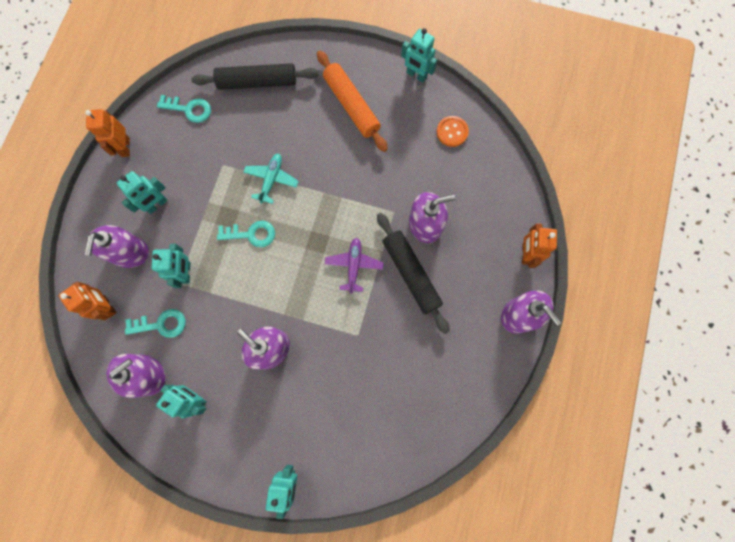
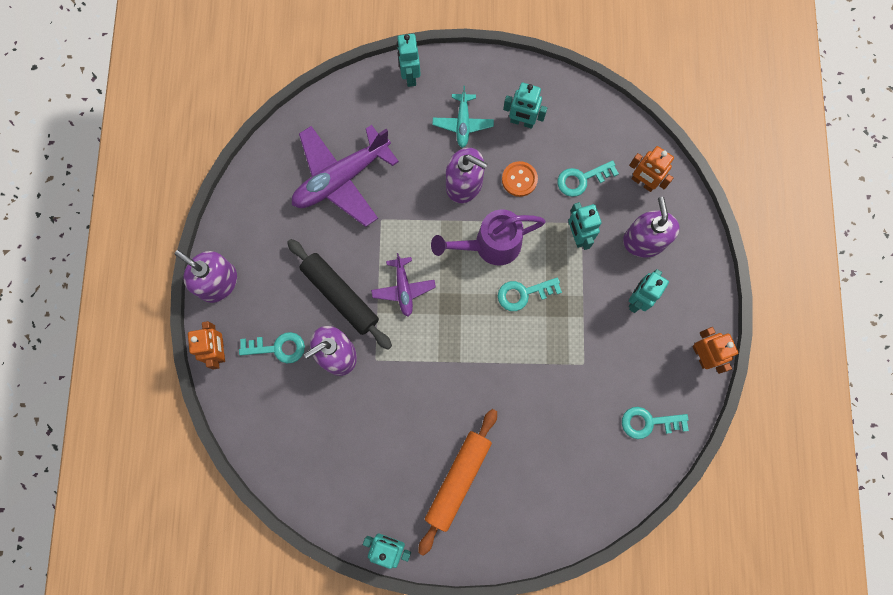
camera: 165 degrees right, 0 degrees up
(148, 374) = (575, 131): purple soap dispenser -> none
(257, 82) = (581, 480): black rolling pin -> none
(267, 284) = (489, 245): none -> purple watering can
(271, 180) = (522, 361): turquoise plane -> turquoise plane (463, 123)
(351, 105) = (458, 480): orange rolling pin -> orange rolling pin turned 75 degrees clockwise
(384, 386) = (341, 178): none -> purple plane
(452, 132) = (329, 478): orange button -> orange button (519, 179)
(474, 243) = (278, 348): none -> turquoise key

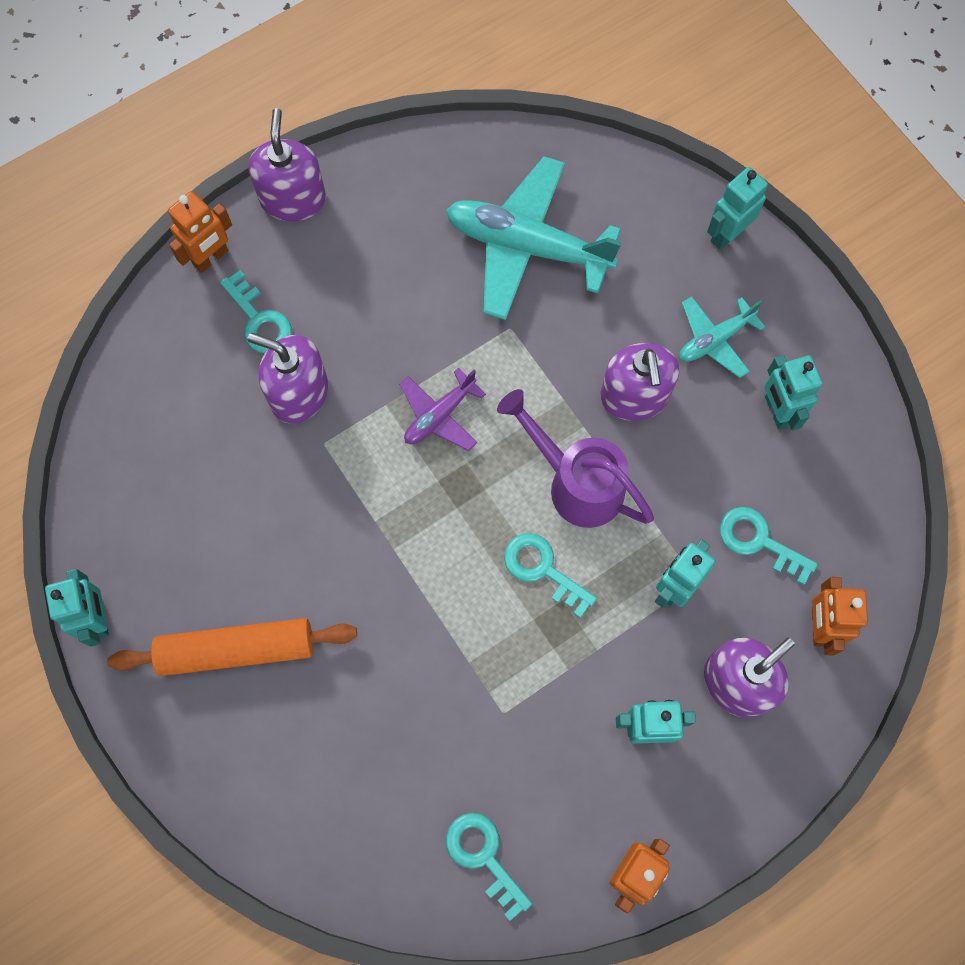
camera: 55 degrees right, 5 degrees down
(340, 295) = (376, 347): black rolling pin -> none
(341, 178) = (528, 247): purple plane -> turquoise plane
(519, 179) = (694, 460): orange button -> none

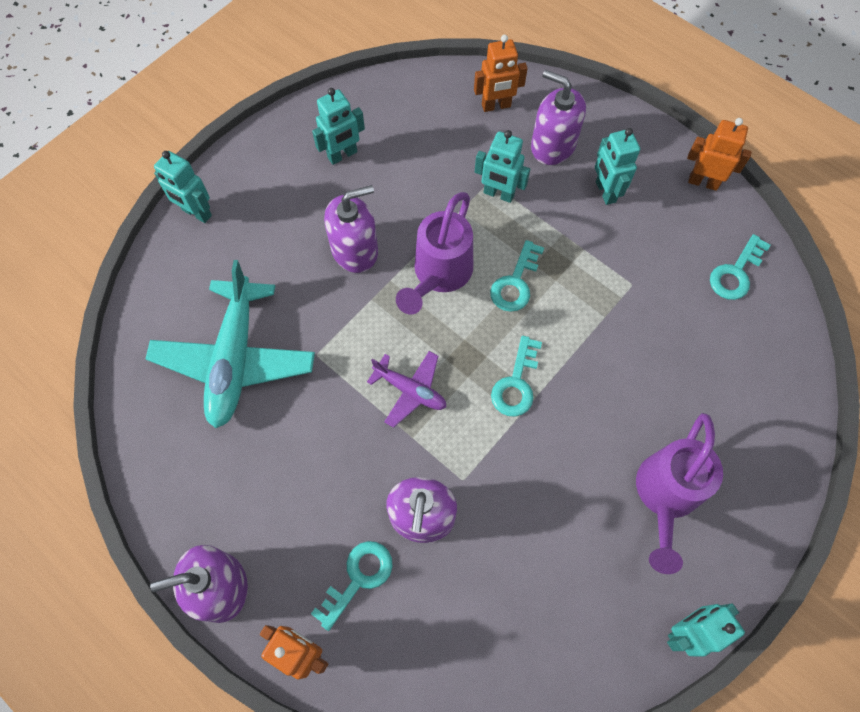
camera: 105 degrees left, 5 degrees down
(236, 650) = (664, 497): orange rolling pin -> purple watering can
(715, 340) = (293, 204): turquoise plane -> none
(758, 541) = (447, 150): turquoise key -> turquoise key (516, 383)

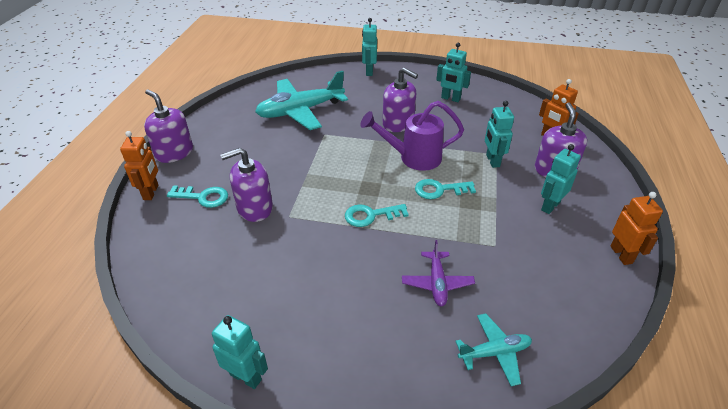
camera: 60 degrees right, 25 degrees down
(410, 390) = (330, 174): purple plane -> purple plane (437, 283)
(664, 497) = (345, 324): purple watering can -> none
(736, 273) = (567, 303): turquoise key -> none
(761, 375) = (494, 352): none -> turquoise plane

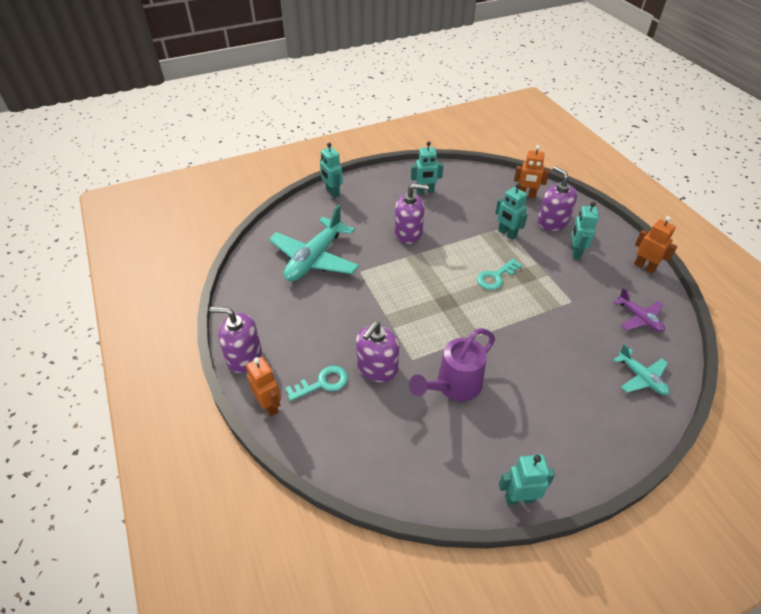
camera: 35 degrees left, 5 degrees up
(370, 215) = (471, 324): turquoise key -> none
(413, 158) = (450, 259): purple watering can -> purple watering can (453, 387)
(437, 283) = (565, 351): purple plane -> purple plane (639, 318)
(494, 352) = (641, 377): turquoise plane -> turquoise plane turned 105 degrees clockwise

